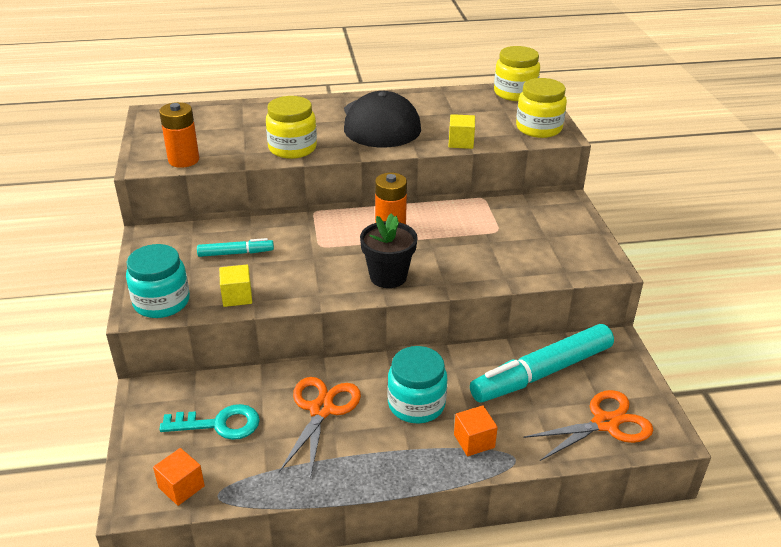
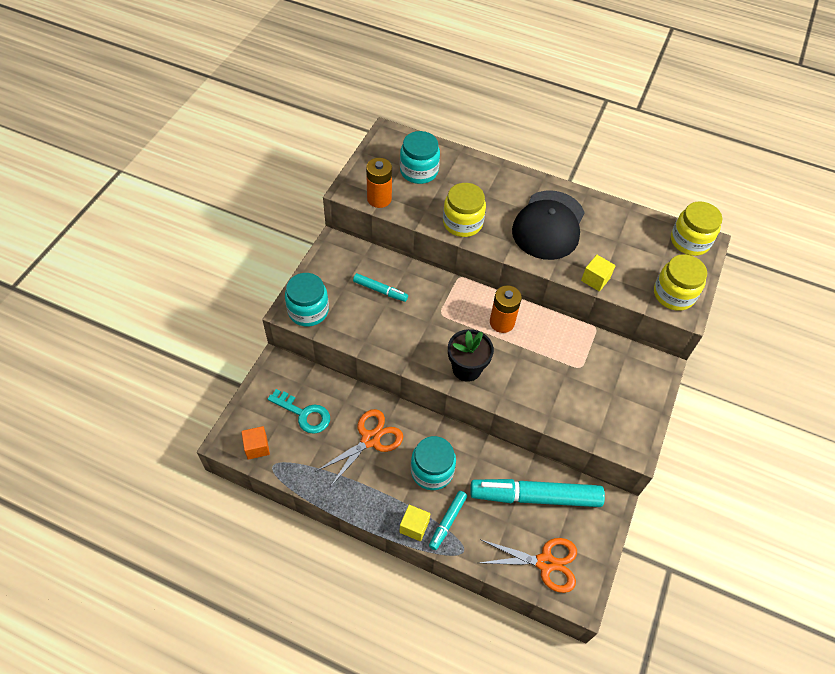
camera: 30 degrees right, 20 degrees up
(210, 128) = (419, 171): none -> turquoise jar
(237, 296) = (356, 331): yellow cube -> yellow cube (414, 526)
(474, 441) = (447, 521): orange cube -> turquoise marker

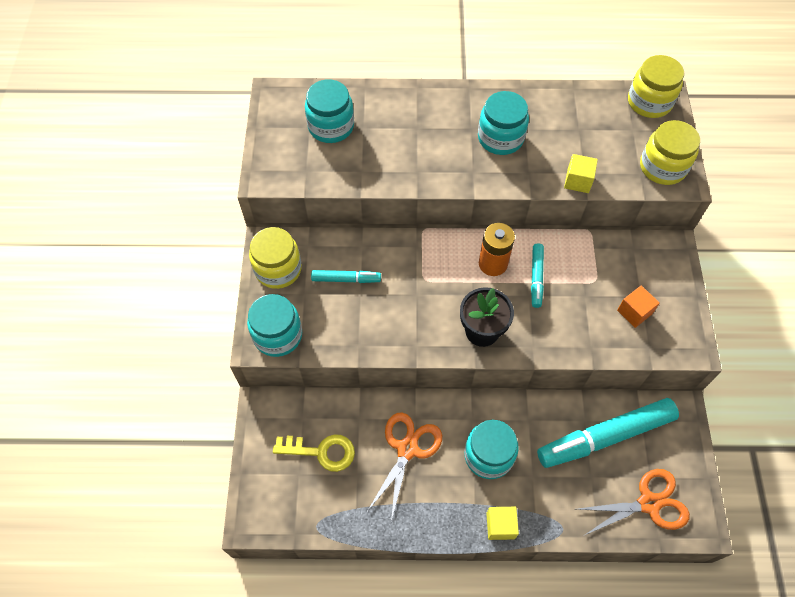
camera: 20 degrees left, 5 degrees up
(257, 447) = (288, 513): orange cube -> orange cube (634, 312)
(304, 414) = (321, 451): turquoise key -> yellow key
(379, 199) = (303, 176): orange battery -> none
(447, 521) = (531, 504): turquoise marker -> turquoise marker (536, 278)
(462, 223) = (409, 170): yellow jar -> yellow jar (278, 269)
(548, 225) = (500, 138): black cap -> turquoise jar

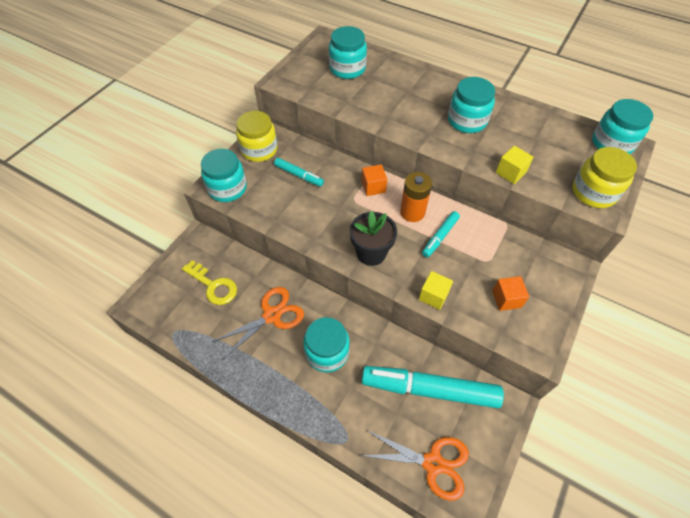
camera: 30 degrees right, 5 degrees down
(435, 253) = (373, 187): none -> orange cube
(500, 526) = (300, 408): yellow cube -> yellow cube (433, 296)
(649, 102) = (612, 143): yellow jar -> turquoise jar

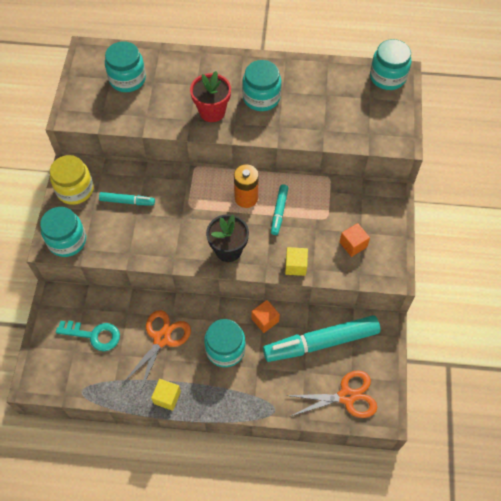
camera: 25 degrees left, 5 degrees up
(213, 286) = (94, 335): yellow key -> turquoise key
(373, 187) = (201, 186): orange cube -> orange cube (265, 320)
(412, 117) = (212, 111): none -> red flower pot
(510, 172) = (317, 136): yellow cube -> yellow cube (167, 397)
(593, 192) = (388, 130): yellow jar -> none

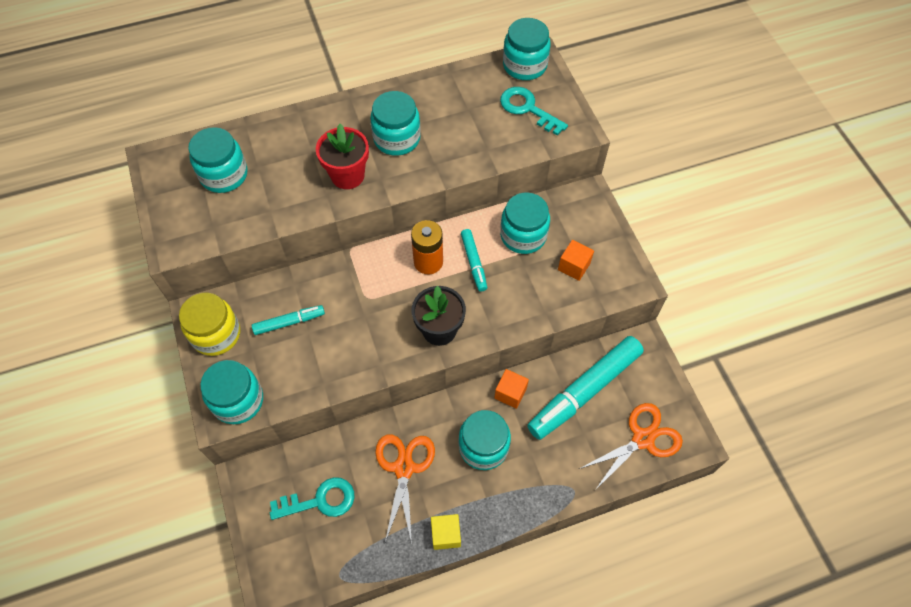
camera: 25 degrees left, 0 degrees up
(295, 266) = (524, 316): yellow cube -> none
(327, 206) = (523, 235): none -> turquoise jar
(371, 111) = (527, 109): none -> turquoise key

